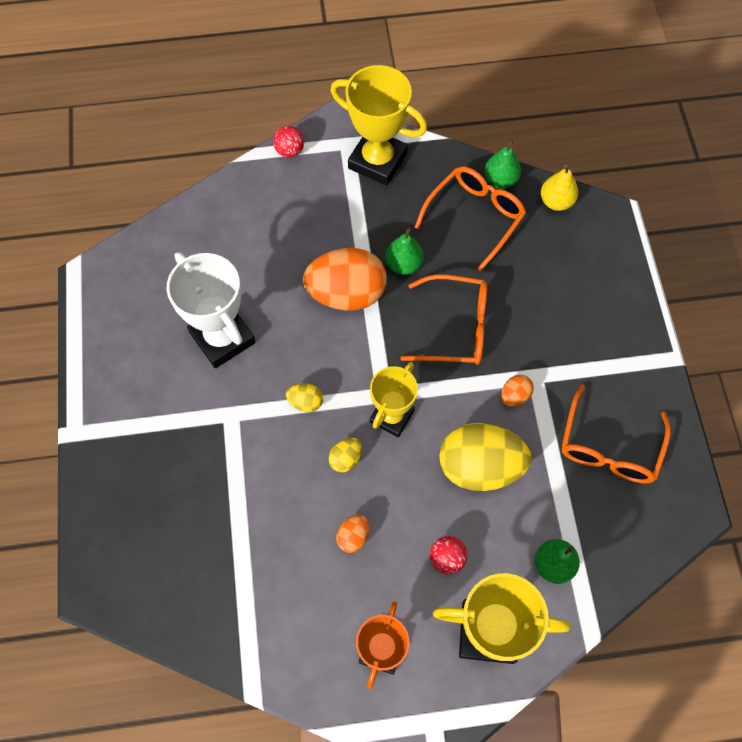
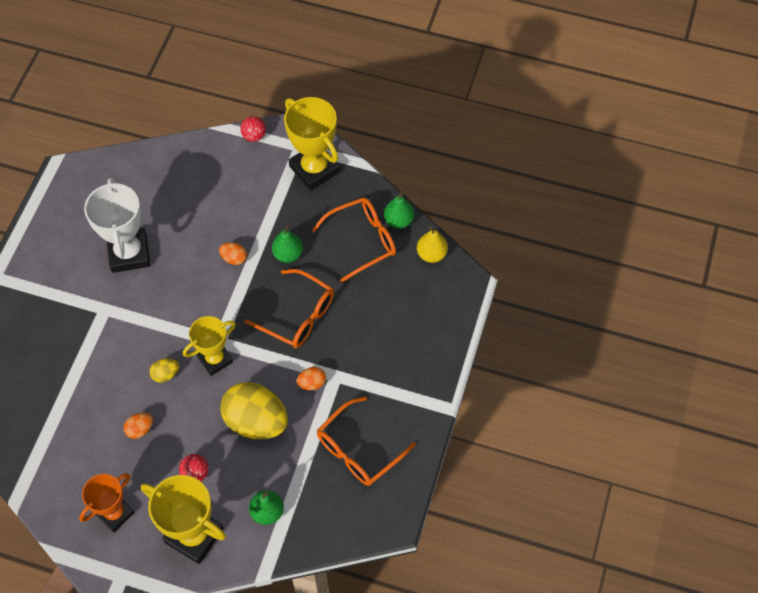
camera: 25 degrees right, 5 degrees down
(306, 402) = (161, 323): yellow egg -> none
(346, 294) = (234, 258): orange egg -> orange egg, size x0.44

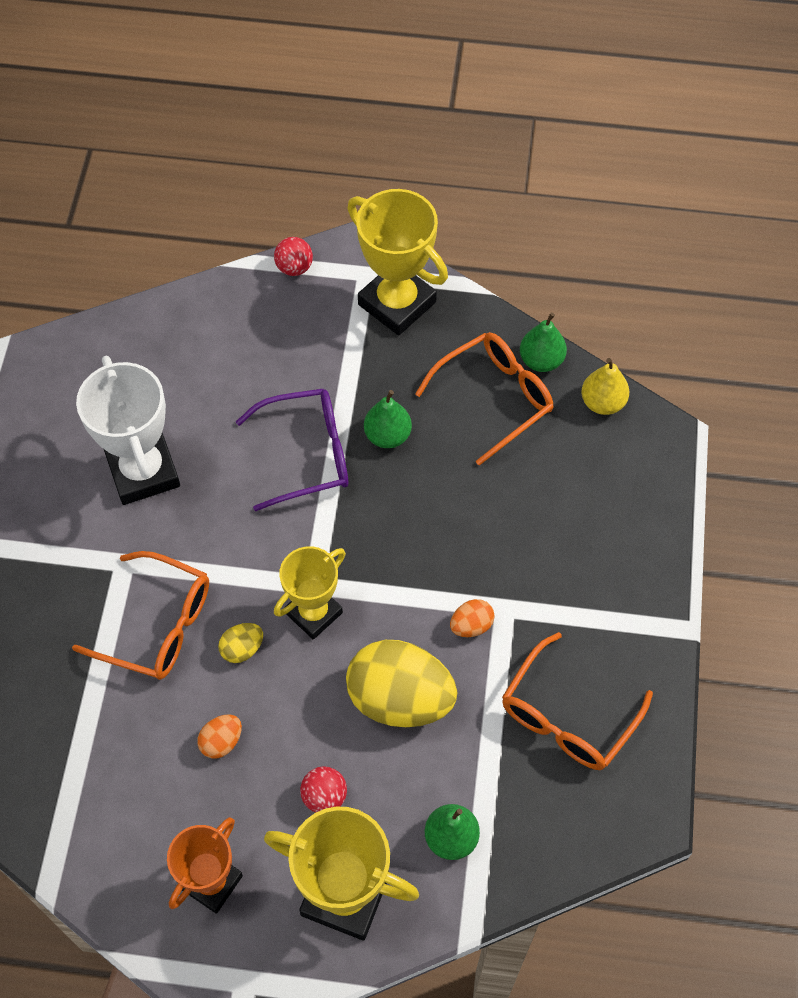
camera: 10 degrees left, 0 degrees up
(234, 258) = (307, 454): orange egg -> purple glasses
(298, 316) = (425, 526): orange glasses -> orange glasses (157, 625)

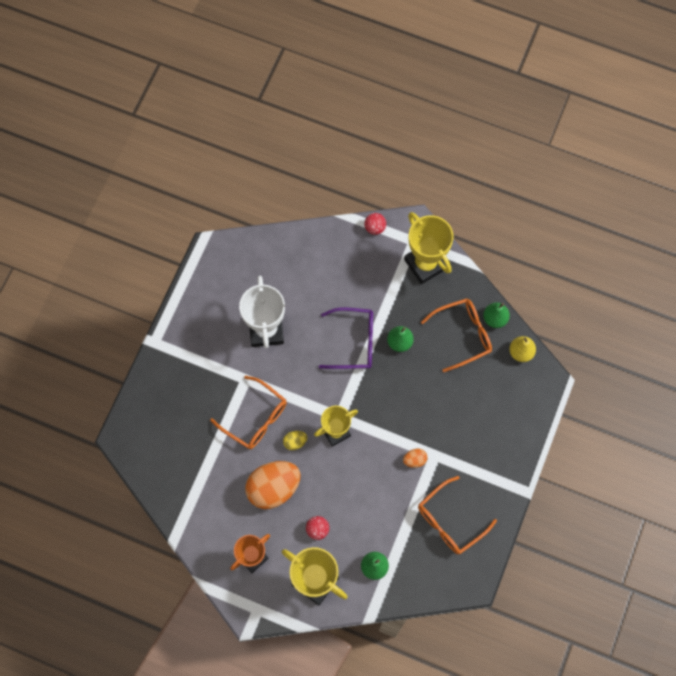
camera: 15 degrees right, 10 degrees up
(221, 742) = (273, 488): orange egg -> orange egg, size x2.29
(400, 699) = (368, 489): yellow egg -> none

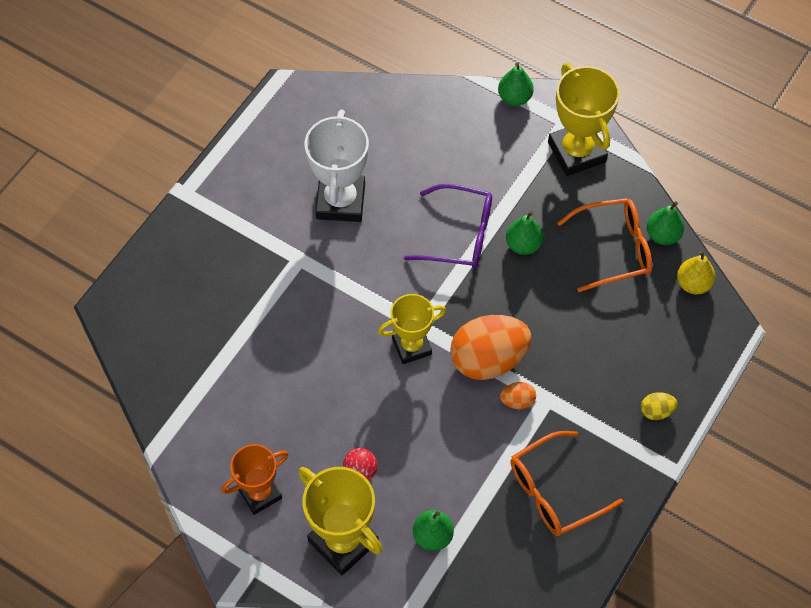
camera: 10 degrees right, 10 degrees down
(255, 418) = (302, 310): orange glasses -> none
(273, 488) = (309, 406): orange egg -> orange egg (488, 359)
(295, 442) = (351, 350): yellow egg -> yellow egg (656, 411)
(375, 228) = (514, 97): red ball -> green pear

